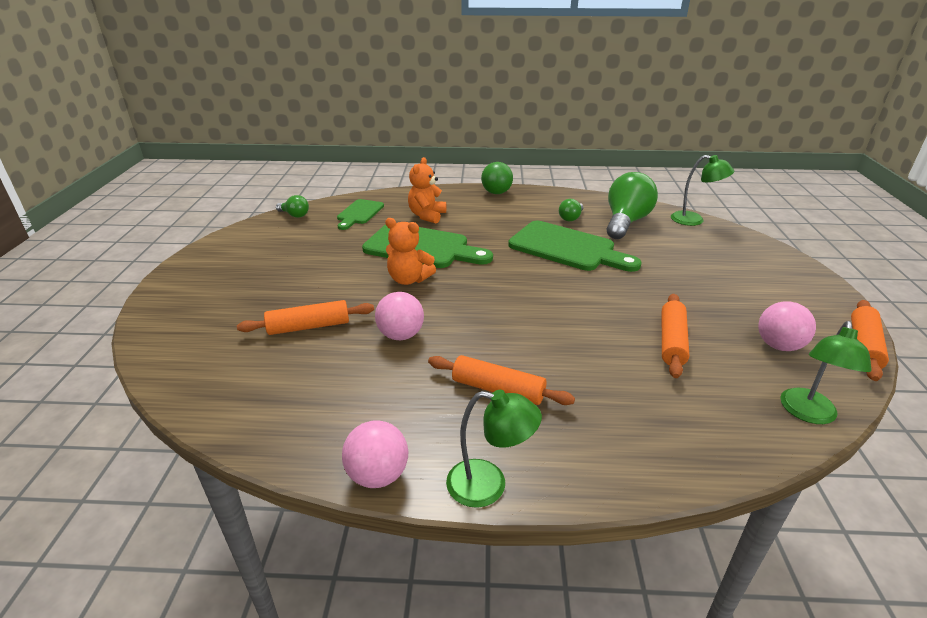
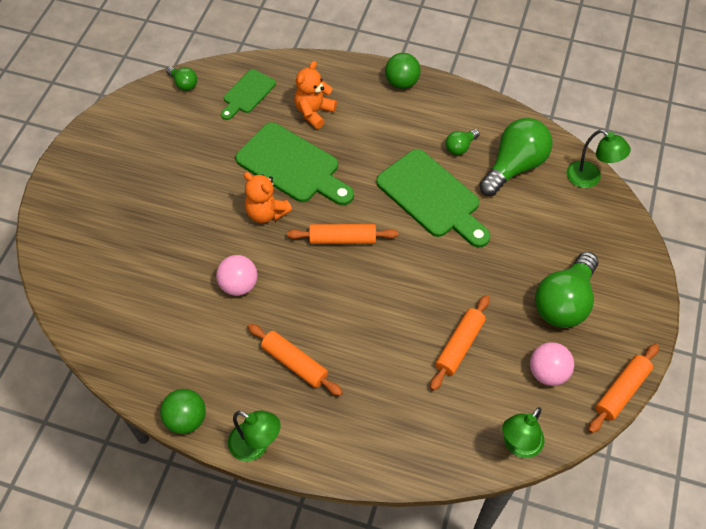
camera: 15 degrees right, 25 degrees up
(309, 326) = (168, 257): orange rolling pin -> orange rolling pin (342, 239)
(378, 475) = (186, 419): pink ball -> green ball
(744, 293) = (564, 302): none -> green light bulb

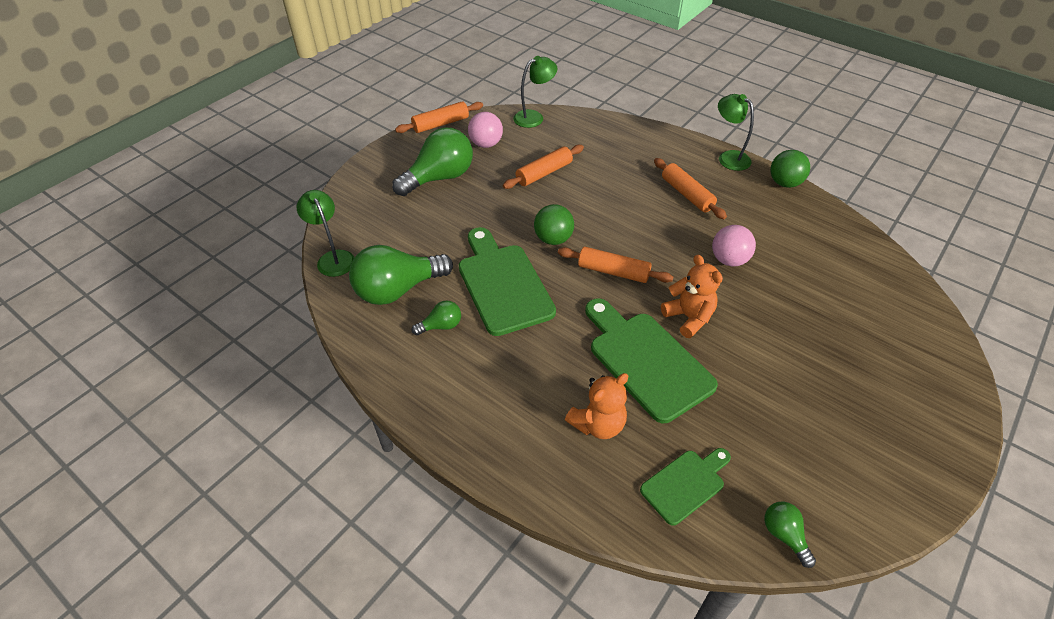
camera: 160 degrees left, 10 degrees down
(401, 83) = (462, 432): green ball -> green ball (553, 239)

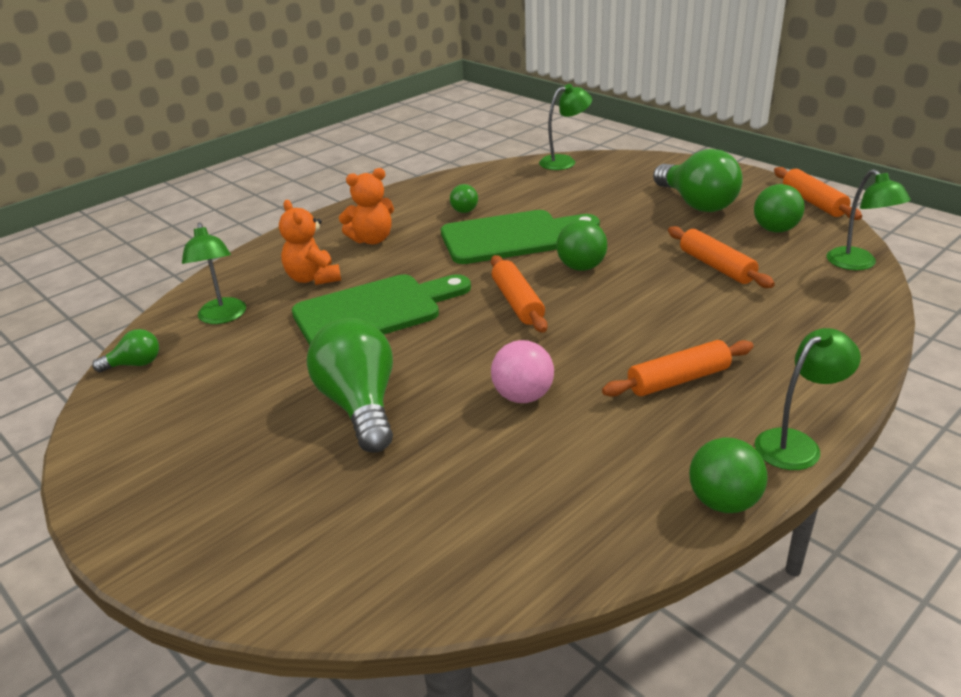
camera: 100 degrees right, 15 degrees down
(398, 290) = (516, 189): green light bulb -> green light bulb (360, 405)
(486, 144) = (775, 230): pink ball -> green ball
(613, 271) = (517, 302): orange rolling pin -> orange rolling pin turned 45 degrees counterclockwise
(685, 484) = (222, 317): green cutting board -> green lamp
(688, 317) = (426, 347): orange teddy bear -> orange teddy bear (372, 239)

